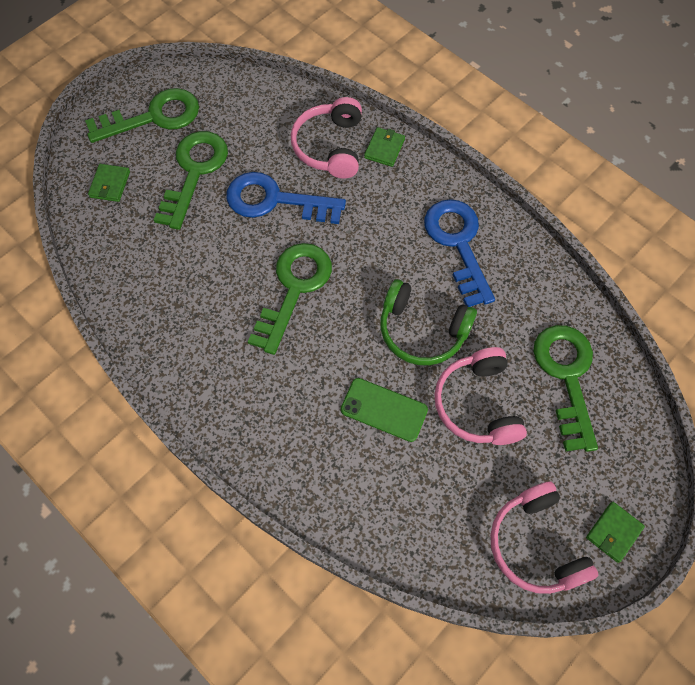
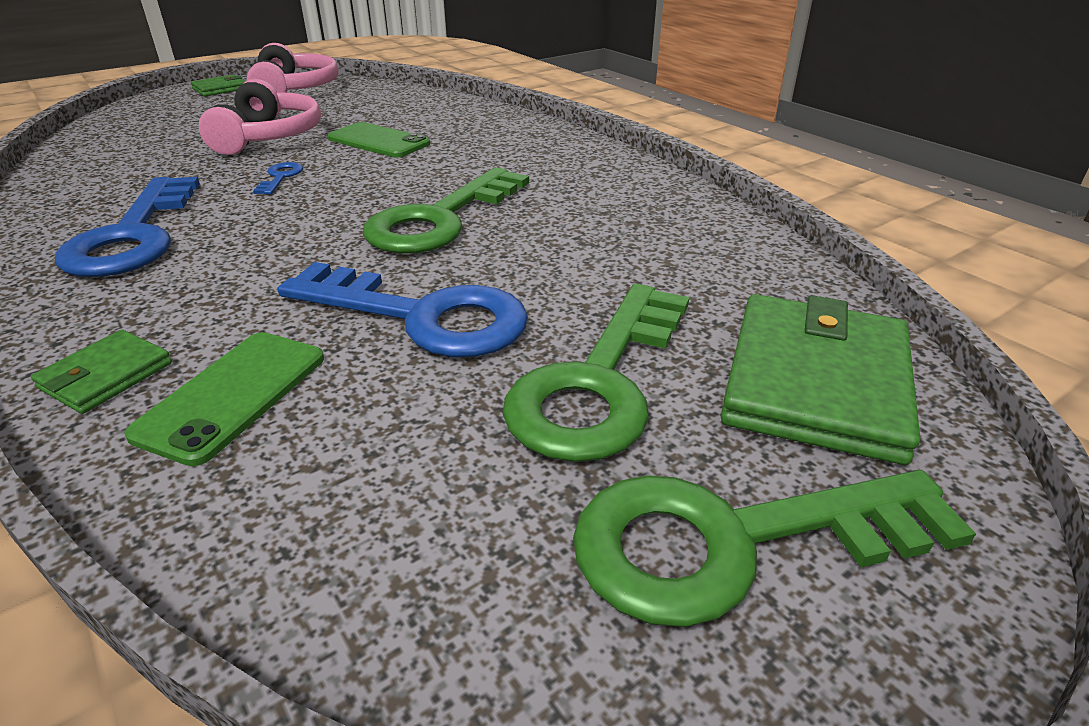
camera: 170 degrees left, 30 degrees down
(110, 184) = (815, 382): green wallet -> green wallet, size x2.04
(330, 147) = (232, 395): pink headphones -> green phone
(422, 330) = (280, 177): green headphones -> blue key
(567, 377) = (145, 142): green key -> none

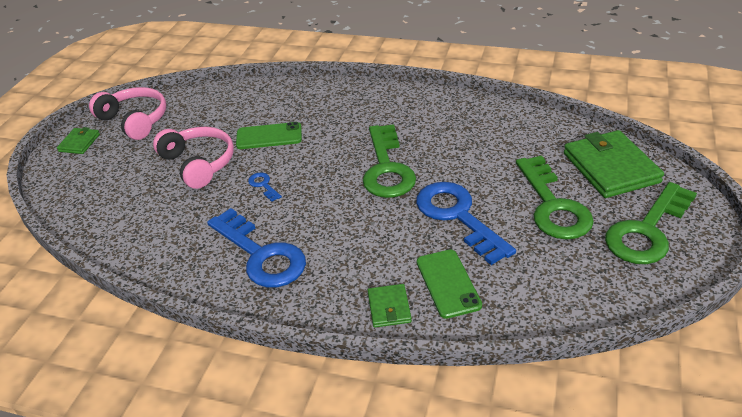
camera: 35 degrees left, 5 degrees up
(421, 316) = (458, 216): blue key -> blue key turned 105 degrees counterclockwise

